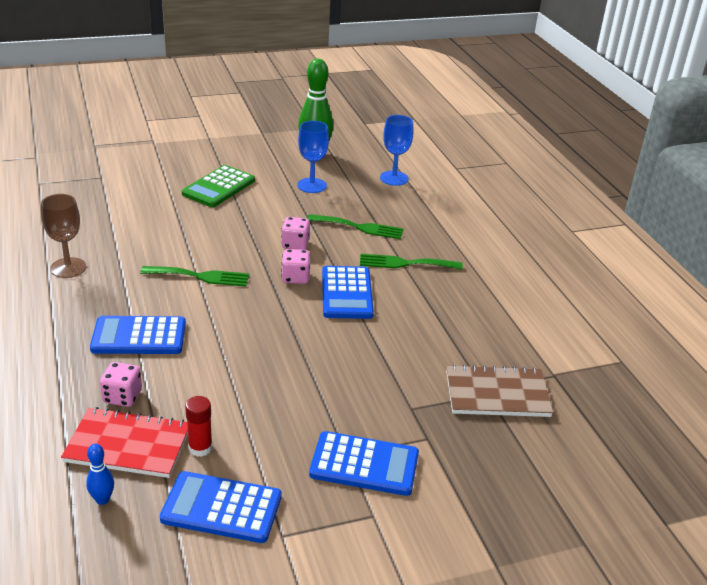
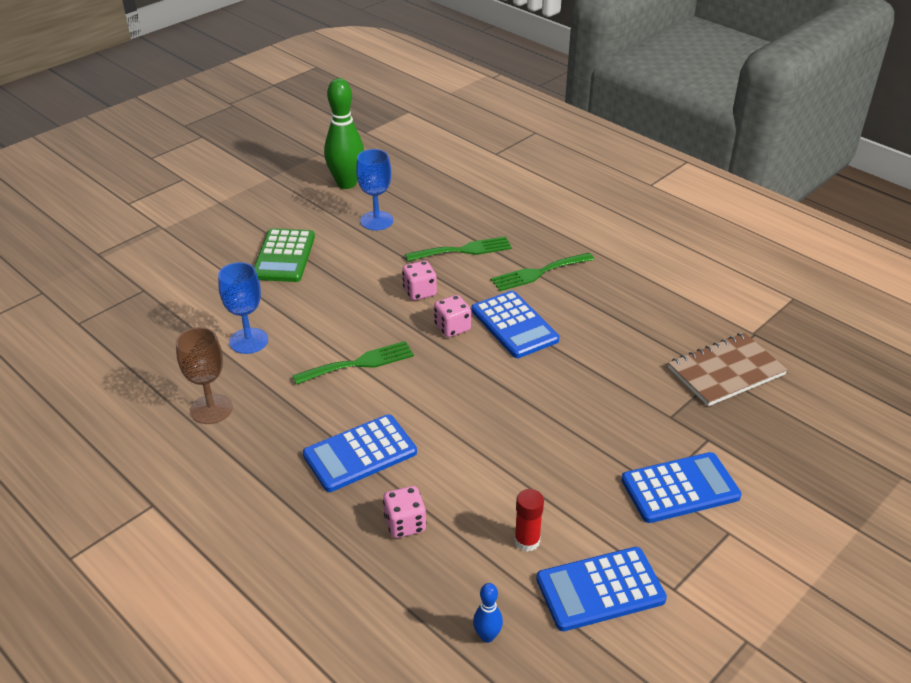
camera: 25 degrees left, 5 degrees up
(128, 445) = (458, 571): red notebook -> none
(394, 178) = (448, 185): blue goblet -> blue goblet (248, 341)

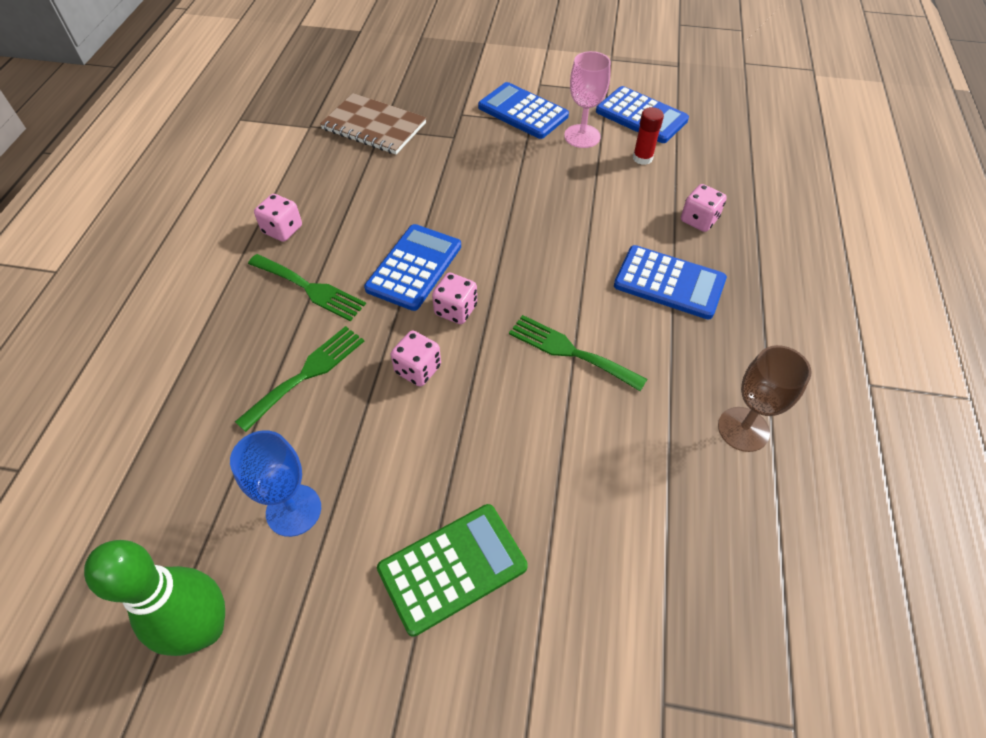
camera: 125 degrees left, 15 degrees up
(248, 341) = (630, 476): blue goblet -> none
(463, 250) = (307, 374): green fork -> green fork turned 90 degrees clockwise
(487, 636) = (727, 145): blue bowling pin -> none
(601, 513) = (582, 136): none -> pink goblet
(614, 279) = (282, 230): none -> pink dice

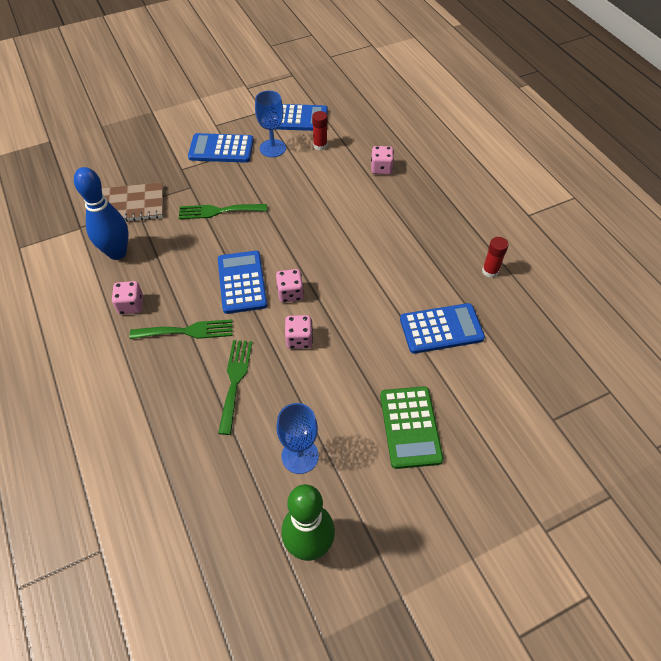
camera: 35 degrees left, 0 degrees up
(319, 169) = (117, 253): none -> blue bowling pin
(452, 568) = (410, 427): green calculator -> green calculator turned 150 degrees clockwise
(570, 351) = (374, 280): green fork -> green fork (218, 211)
(582, 136) = (272, 148): pink goblet -> blue goblet
(669, 283) = (394, 213): blue calculator -> blue calculator (441, 329)
(743, 429) = (490, 271): brown goblet -> red glue stick

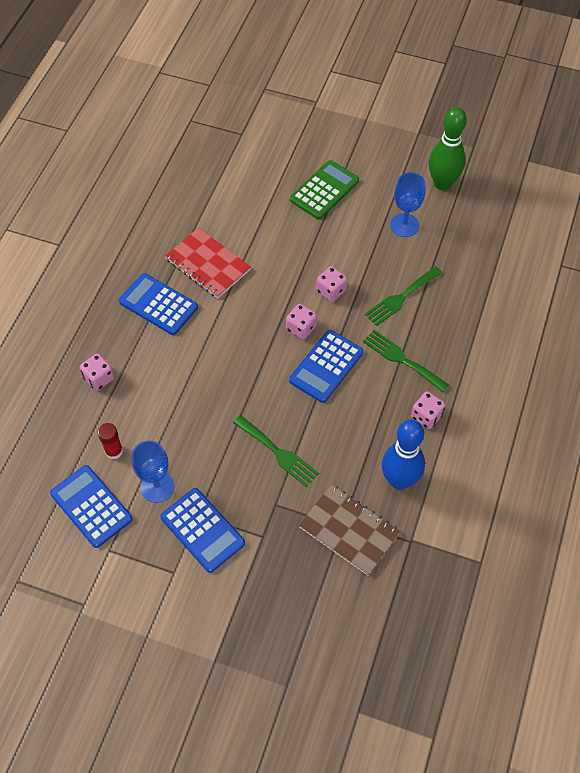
camera: 135 degrees left, 5 degrees up
(415, 283) = (208, 264): none -> red notebook
(441, 329) = (233, 223): blue calculator -> blue calculator (158, 304)
(490, 271) = (148, 231): red glue stick -> none

